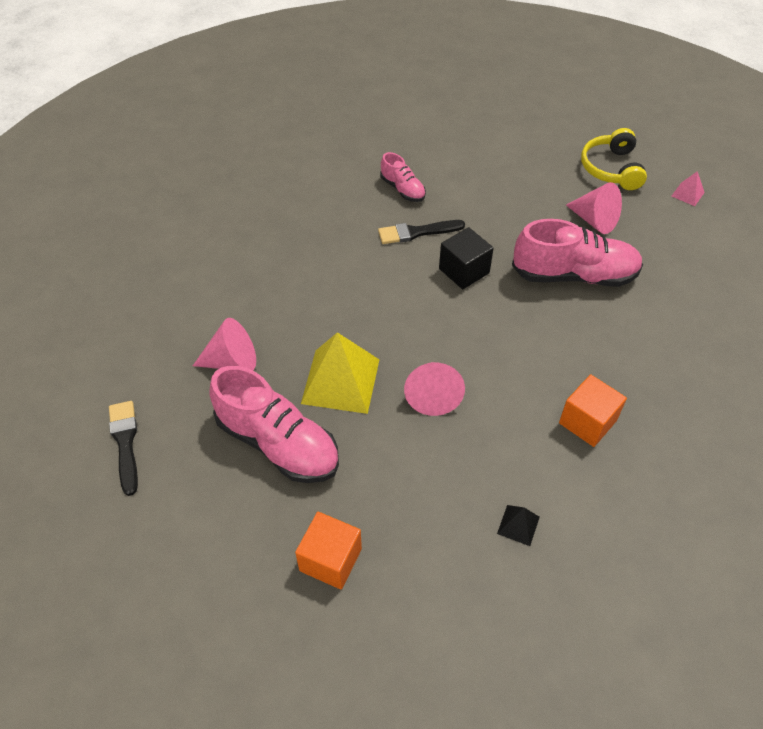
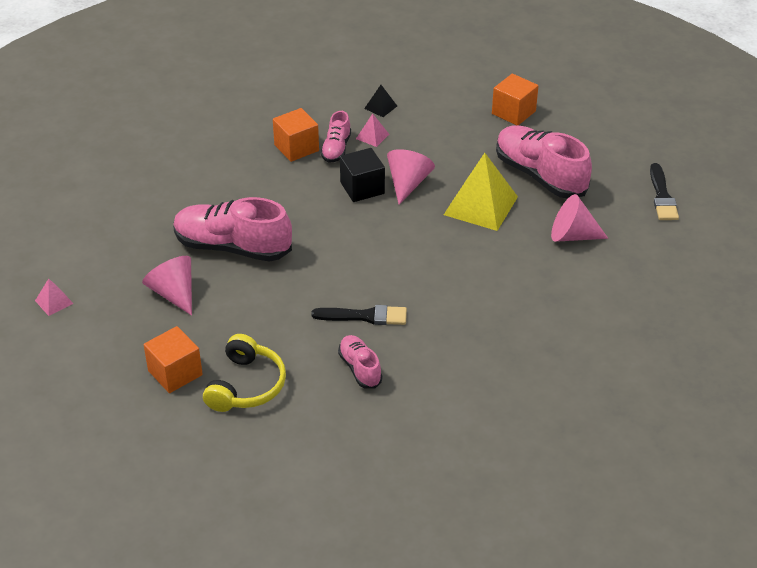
camera: 165 degrees left, 10 degrees down
(464, 271) = (335, 270): black cube -> black cube (362, 188)
(505, 464) = (372, 136): none -> pink pyramid
(539, 431) = (336, 149): none -> pink shoe
(545, 160) = (175, 373): none -> orange cube
(611, 169) = (109, 346): yellow headphones -> yellow headphones (246, 385)

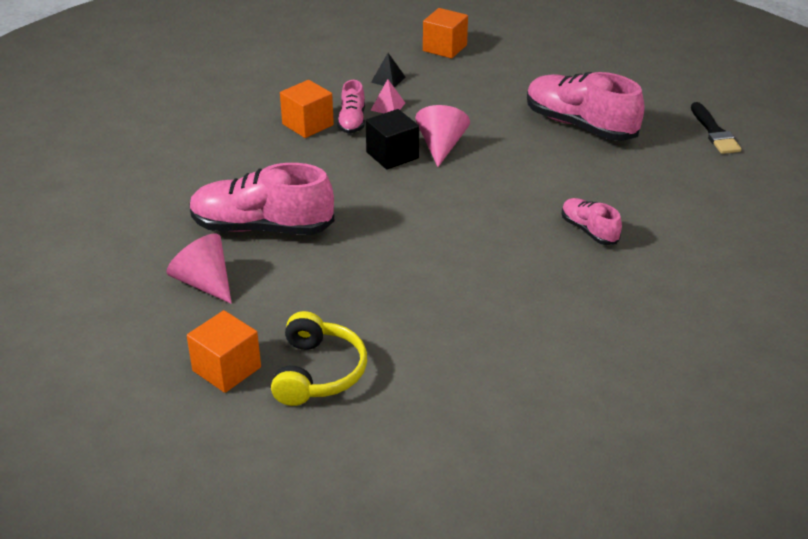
camera: 10 degrees left, 5 degrees down
(54, 302) = (58, 308): pink pyramid -> none
(360, 368) = (448, 337): pink shoe -> pink shoe (589, 231)
(364, 316) = (436, 282): black brush -> none
(480, 205) = (527, 159): yellow pyramid -> none
(513, 112) = (530, 72): orange cube -> orange cube (444, 48)
(572, 235) = (636, 177): pink cone -> none

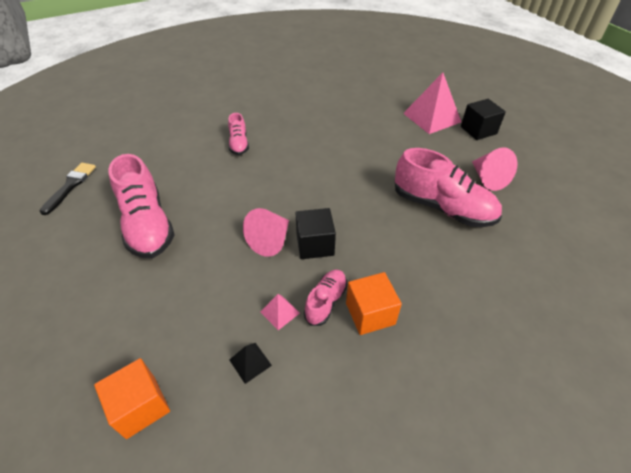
camera: 155 degrees left, 10 degrees up
(226, 369) = (478, 130): orange cube -> black cube
(318, 372) = (432, 117): yellow headphones -> pink pyramid

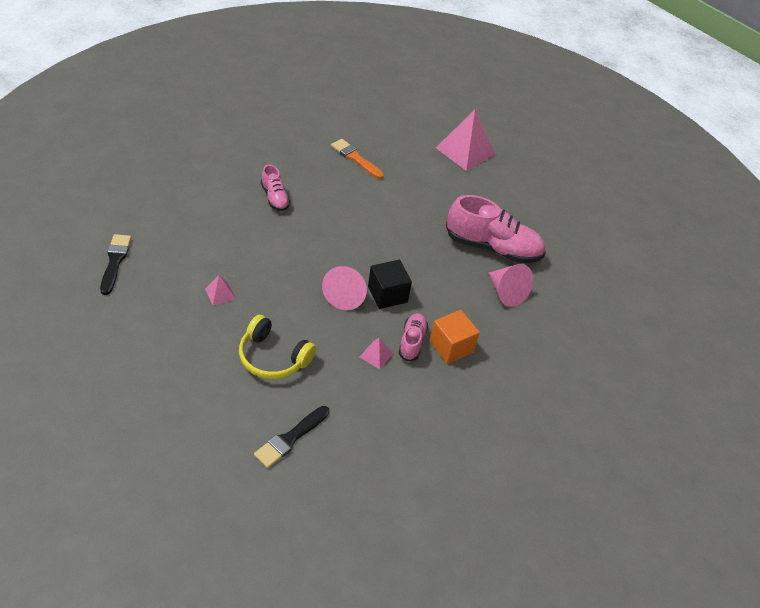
camera: 20 degrees left, 0 degrees up
(140, 406) = (290, 438): orange cube -> black brush
(147, 225) = (220, 293): pink shoe -> pink pyramid
(167, 299) = (273, 357): none -> yellow headphones
(250, 362) = (365, 395): black pyramid -> none
(325, 117) = (356, 158): none -> orange brush
(478, 130) = (513, 163): black cube -> none
(488, 179) = (529, 215): pink cone -> pink cone (506, 293)

